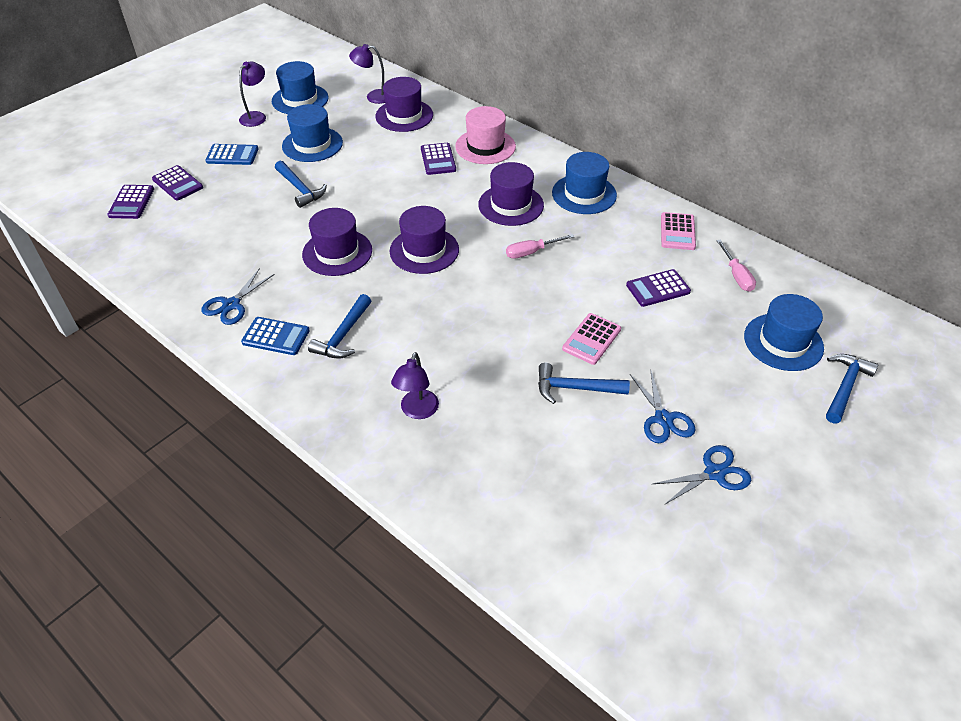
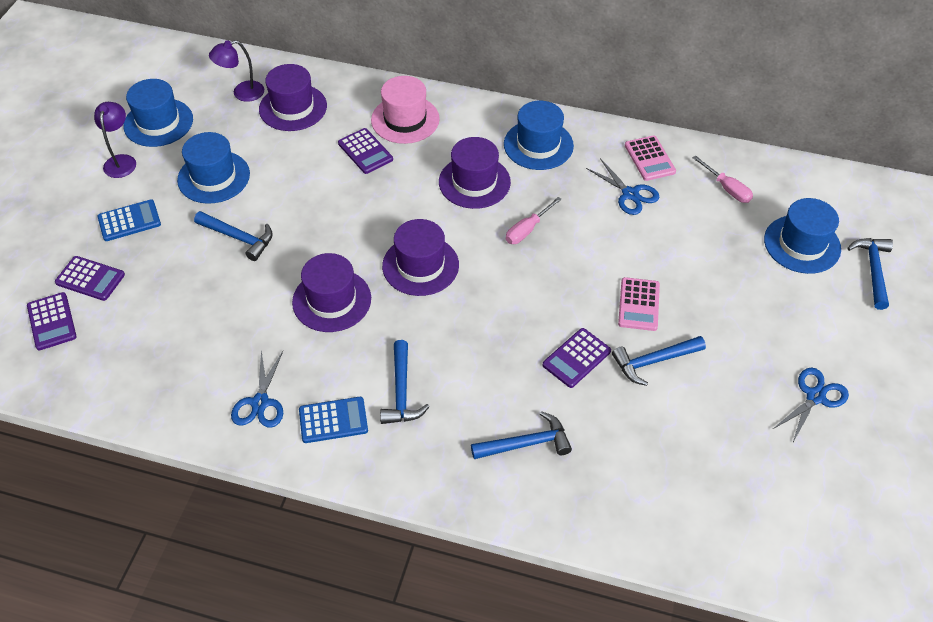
camera: 25 degrees left, 5 degrees up
(417, 411) = (526, 443): purple lamp -> blue hammer
(658, 288) = (666, 228): purple calculator -> purple calculator (576, 358)
(663, 419) = (745, 361): blue scissors -> blue scissors (630, 194)

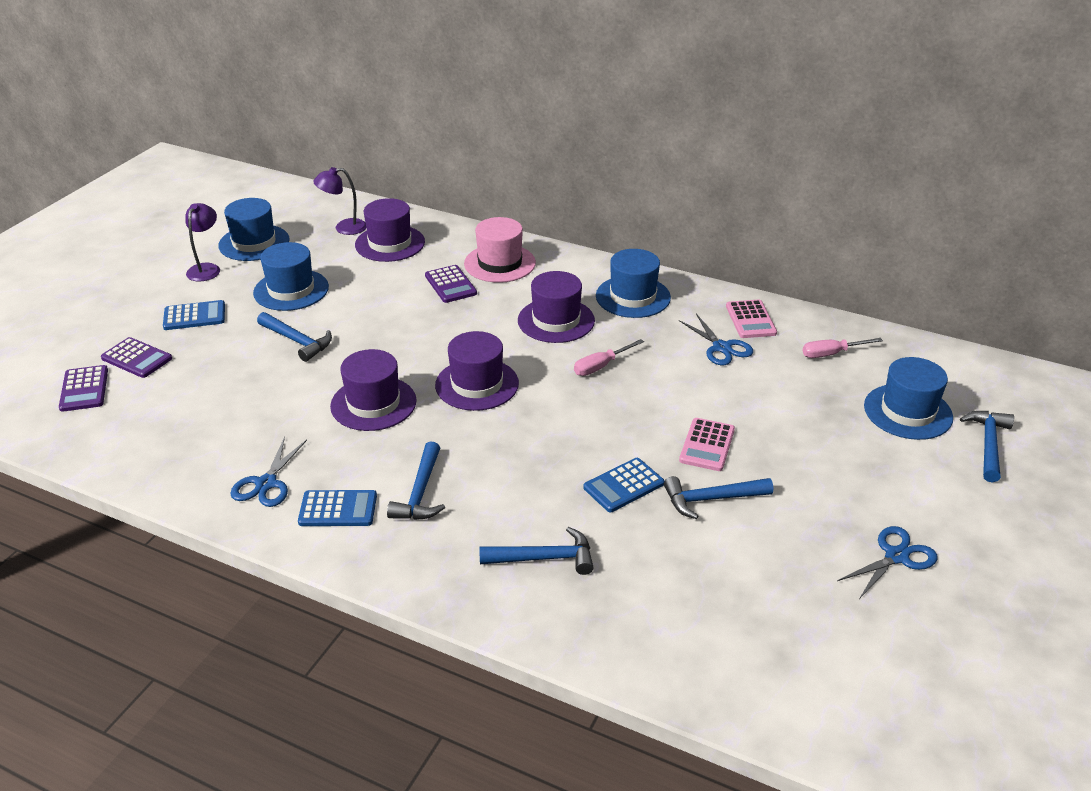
camera: 10 degrees right, 15 degrees down
(576, 358) = (623, 486): purple calculator -> blue calculator
(727, 188) = (831, 354): pink screwdriver -> pink screwdriver turned 105 degrees clockwise

